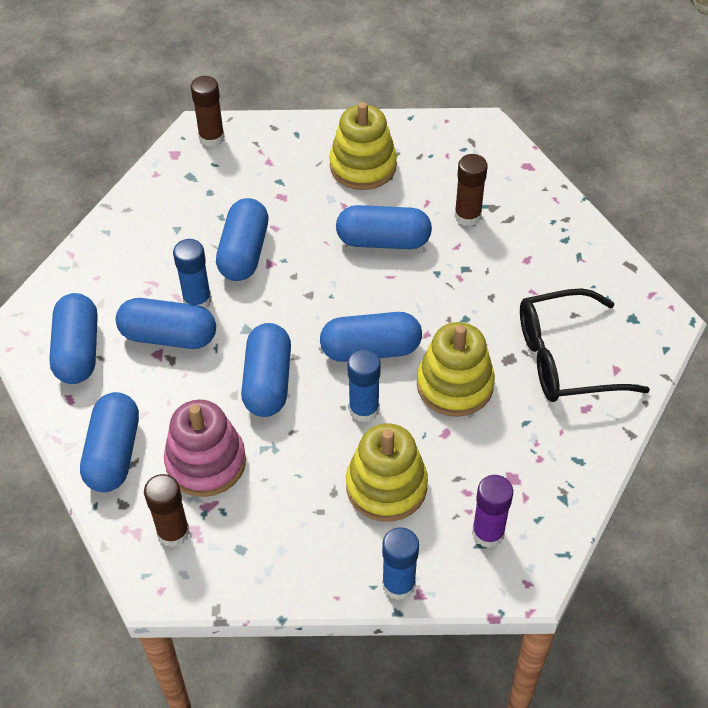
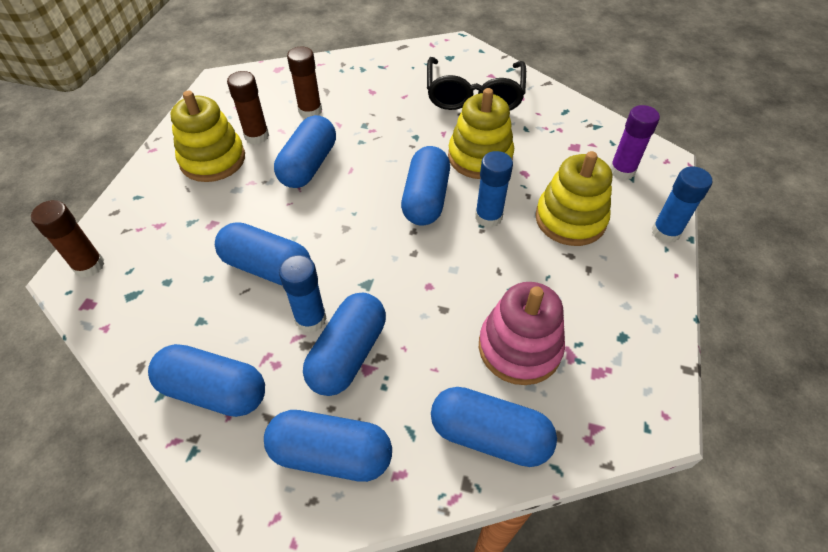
camera: 75 degrees left, 0 degrees up
(173, 532) = (598, 392): brown glue stick -> brown glue stick (256, 136)
(268, 382) = (437, 279): blue capsule -> blue capsule (214, 390)

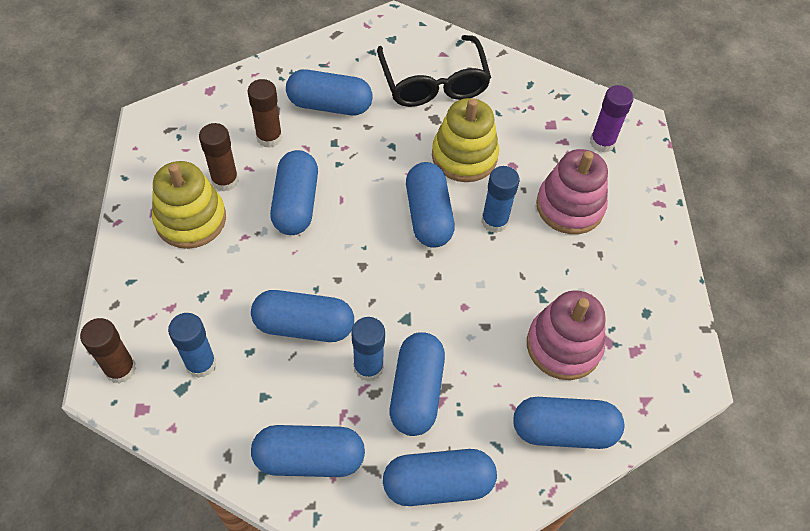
camera: 20 degrees left, 5 degrees up
(373, 96) = (330, 105): none -> blue capsule
(570, 219) = (570, 206): yellow stacking toy -> pink stacking toy
(665, 232) = (656, 200): blue glue stick -> blue glue stick (201, 364)

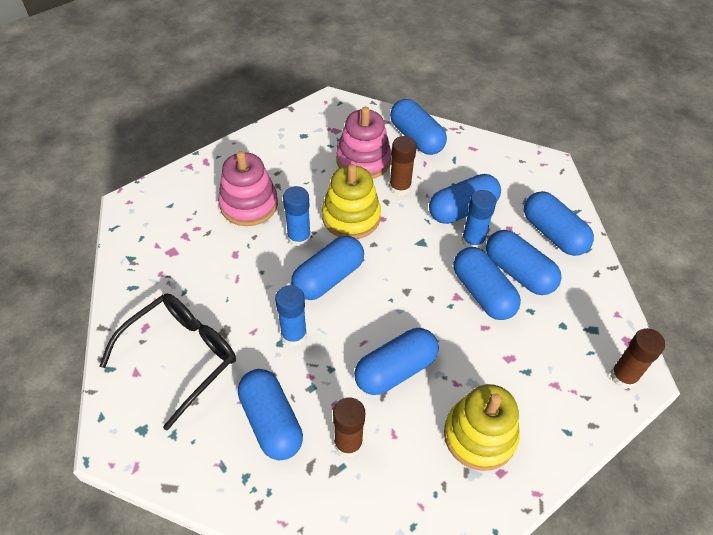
camera: 125 degrees left, 5 degrees down
(201, 364) = (568, 331): blue glue stick -> blue glue stick (294, 335)
(225, 180) = (422, 441): brown glue stick -> brown glue stick (400, 187)
(438, 484) = (501, 172): blue capsule -> blue capsule (518, 272)
(464, 156) = (251, 288): yellow stacking toy -> yellow stacking toy (351, 217)
(602, 142) = (168, 213): purple glue stick -> none

